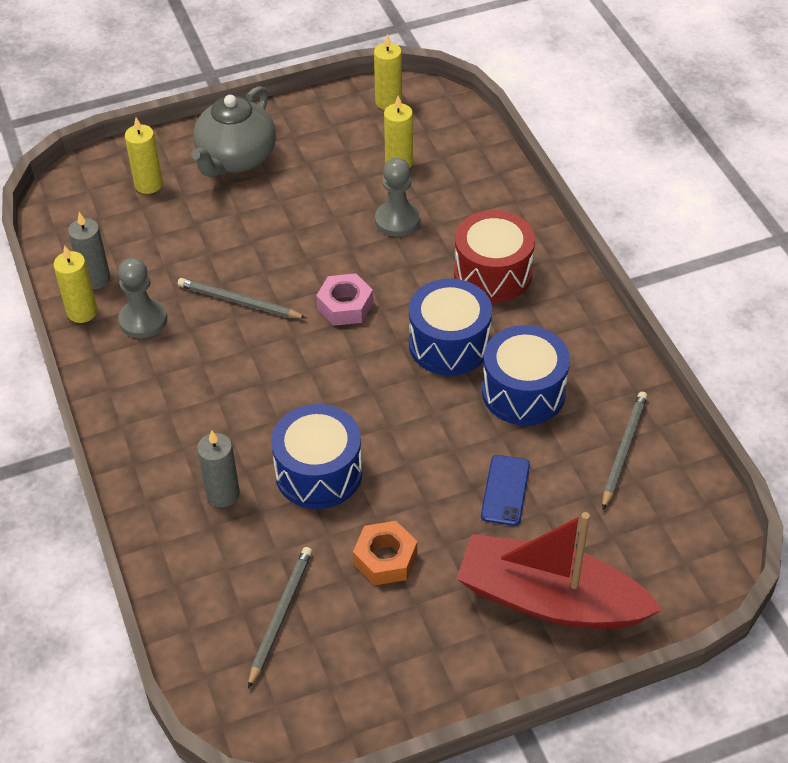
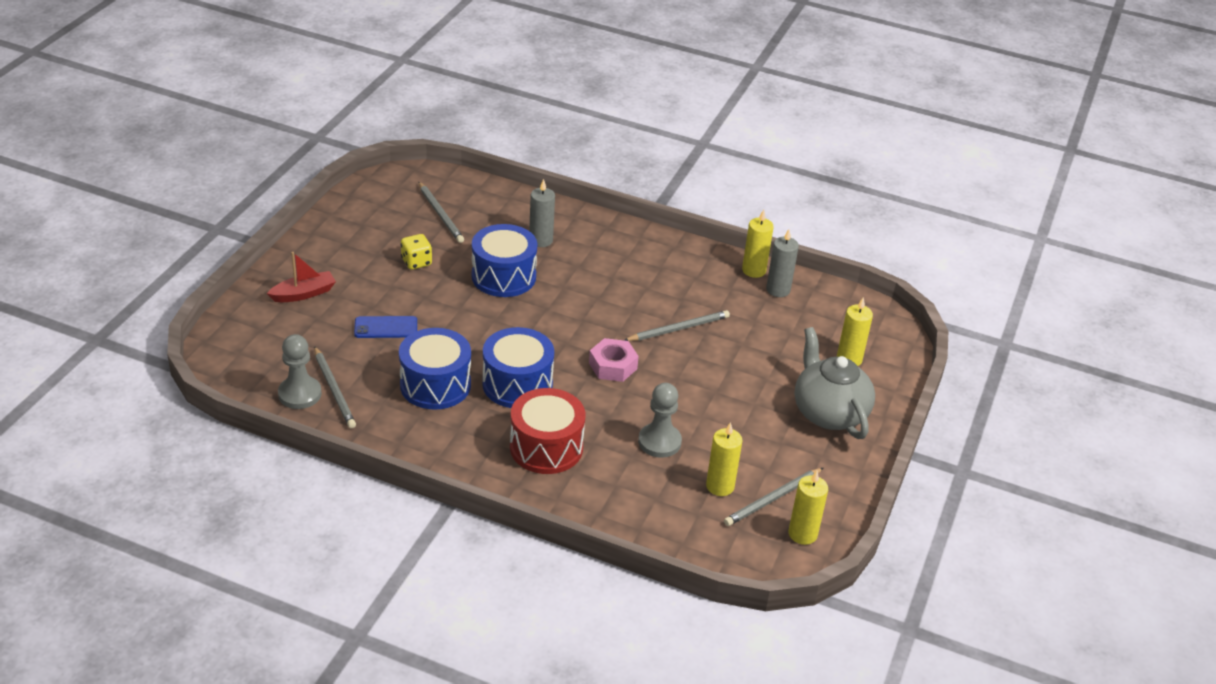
camera: 130 degrees right, 10 degrees down
(143, 320) = (714, 287): grey pawn -> grey pawn (300, 394)
(374, 132) = (773, 499): none -> grey pencil
(385, 559) = (416, 262): orange nut -> yellow dice
(505, 490) = (386, 327): blue phone -> blue phone turned 60 degrees counterclockwise
(550, 599) = (303, 294): red boat -> red boat, size x0.48

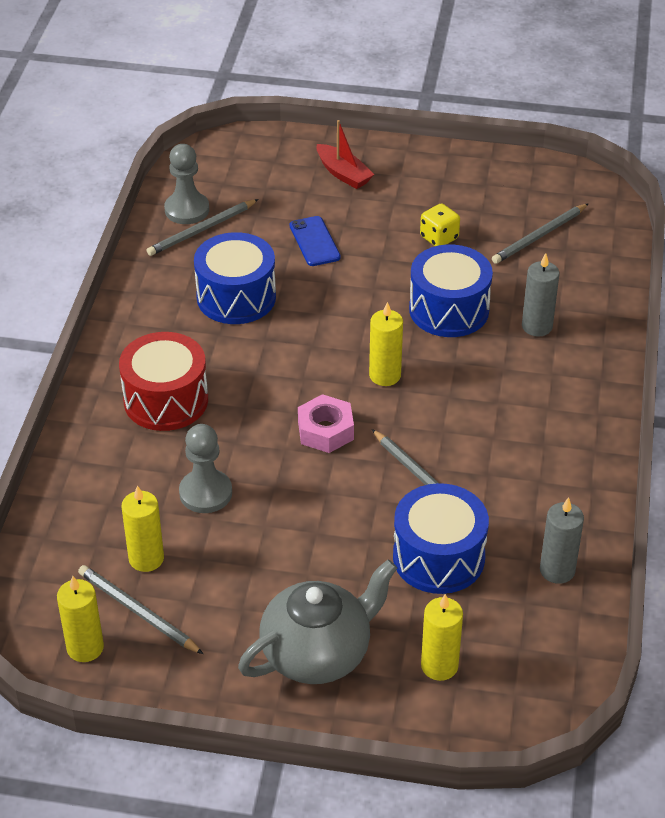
camera: 80 degrees right, 5 degrees up
(517, 384) = (261, 358): blue drum -> blue drum (438, 557)
(754, 270) = (587, 539): yellow candle -> yellow candle (385, 375)

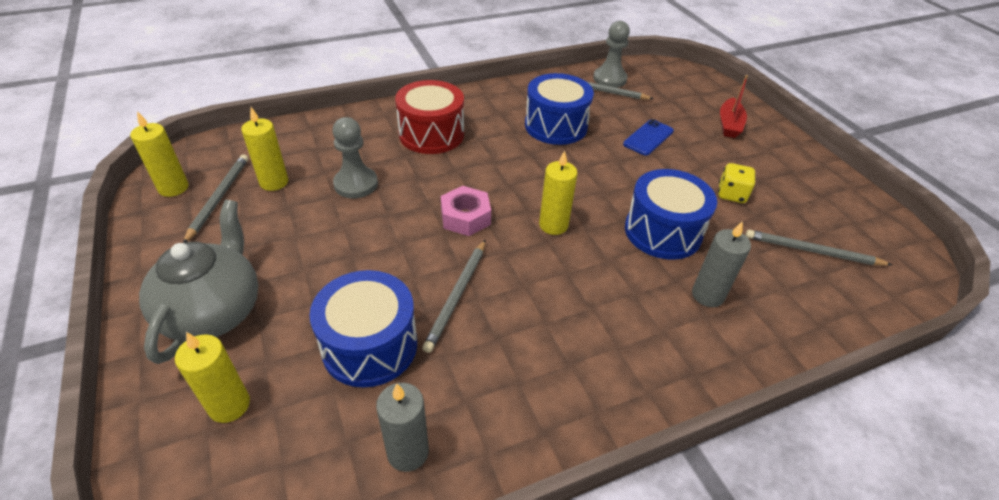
camera: 55 degrees right, 0 degrees up
(318, 653) = (214, 311): grey teapot -> grey teapot turned 105 degrees counterclockwise

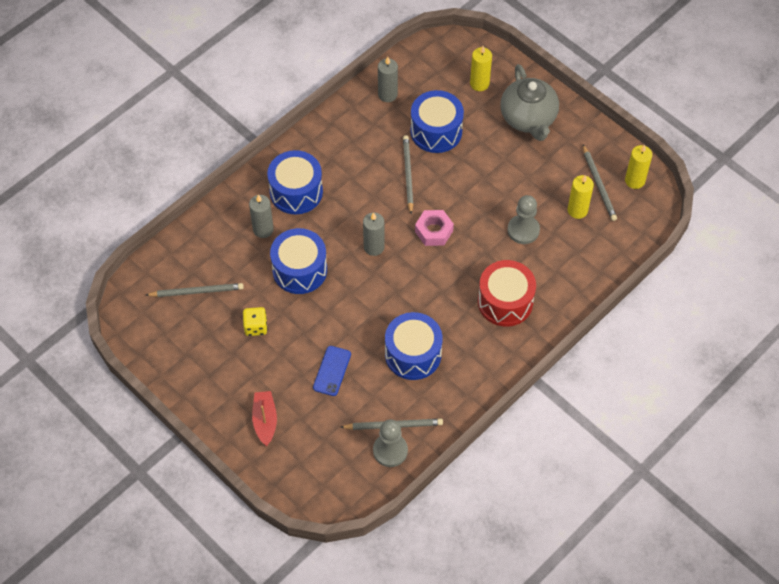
camera: 160 degrees right, 15 degrees up
(553, 225) = (374, 247): yellow candle -> grey candle
(643, 331) = (296, 191): none -> blue drum

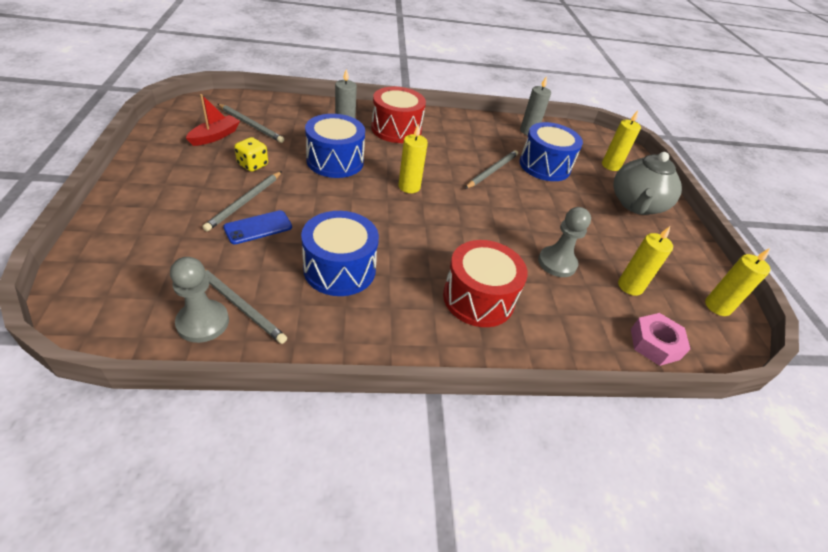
camera: 35 degrees right, 15 degrees down
(265, 420) = (155, 215): red boat -> red boat (215, 136)
(296, 191) = (396, 129): blue drum -> red drum
(374, 247) = (409, 187): grey candle -> yellow candle
(434, 231) = (471, 210): pink nut -> pink nut (655, 344)
(599, 185) = (671, 284): grey pencil -> grey pencil (245, 202)

